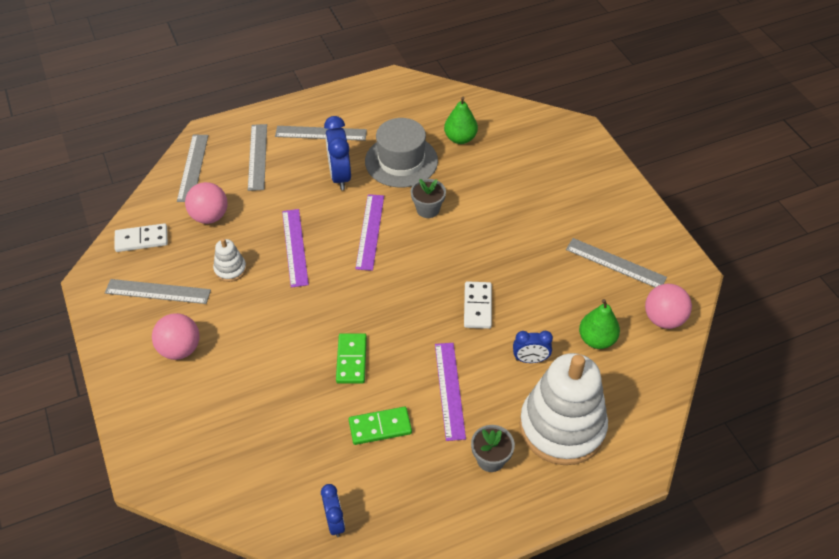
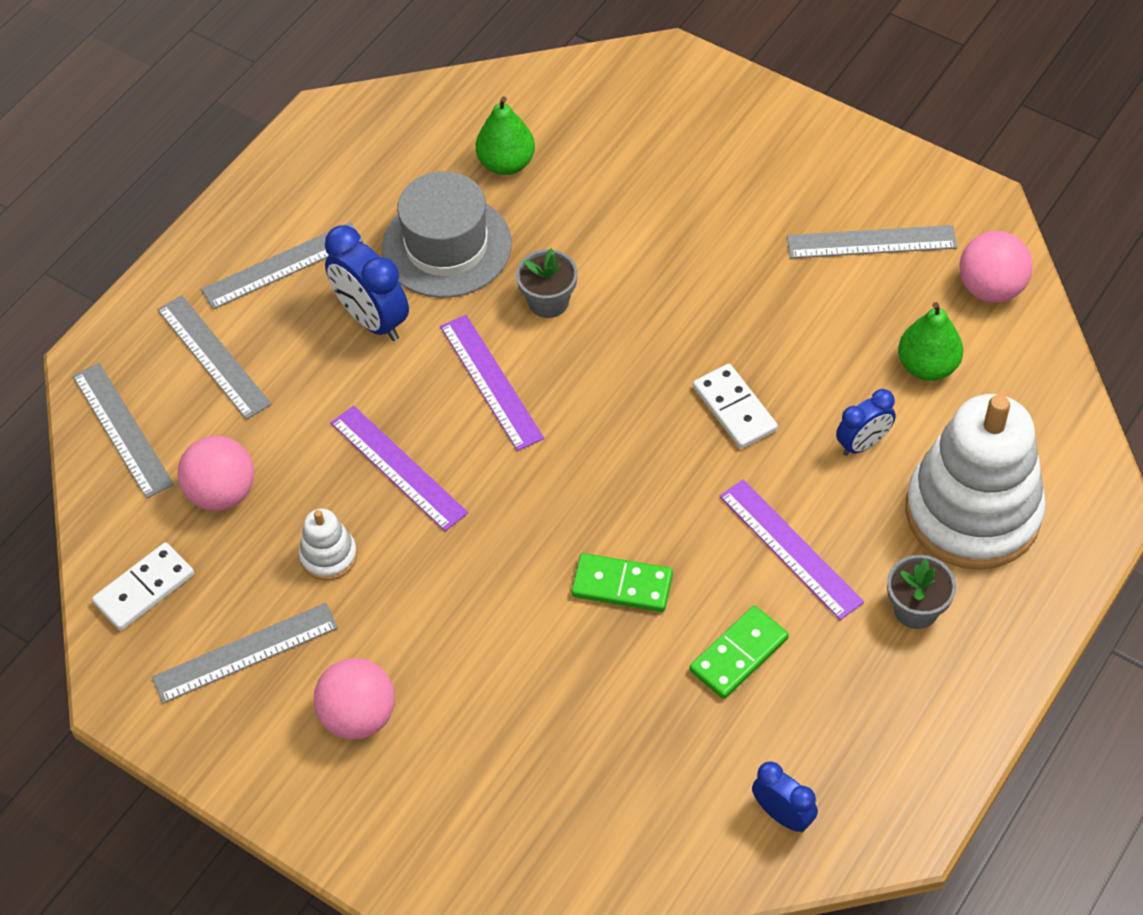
camera: 30 degrees left, 5 degrees up
(351, 360) = (622, 585): green domino -> green domino turned 45 degrees counterclockwise

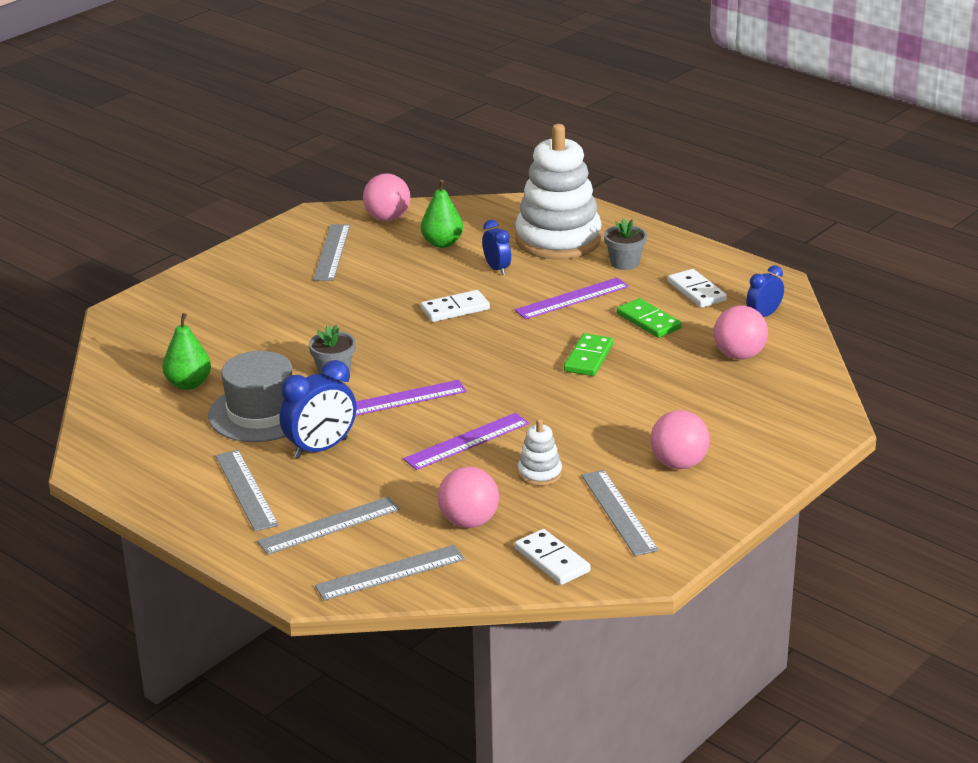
camera: 85 degrees left, 25 degrees down
(654, 783) = (739, 355): none -> pink ball
(843, 715) = (696, 291): none -> white domino

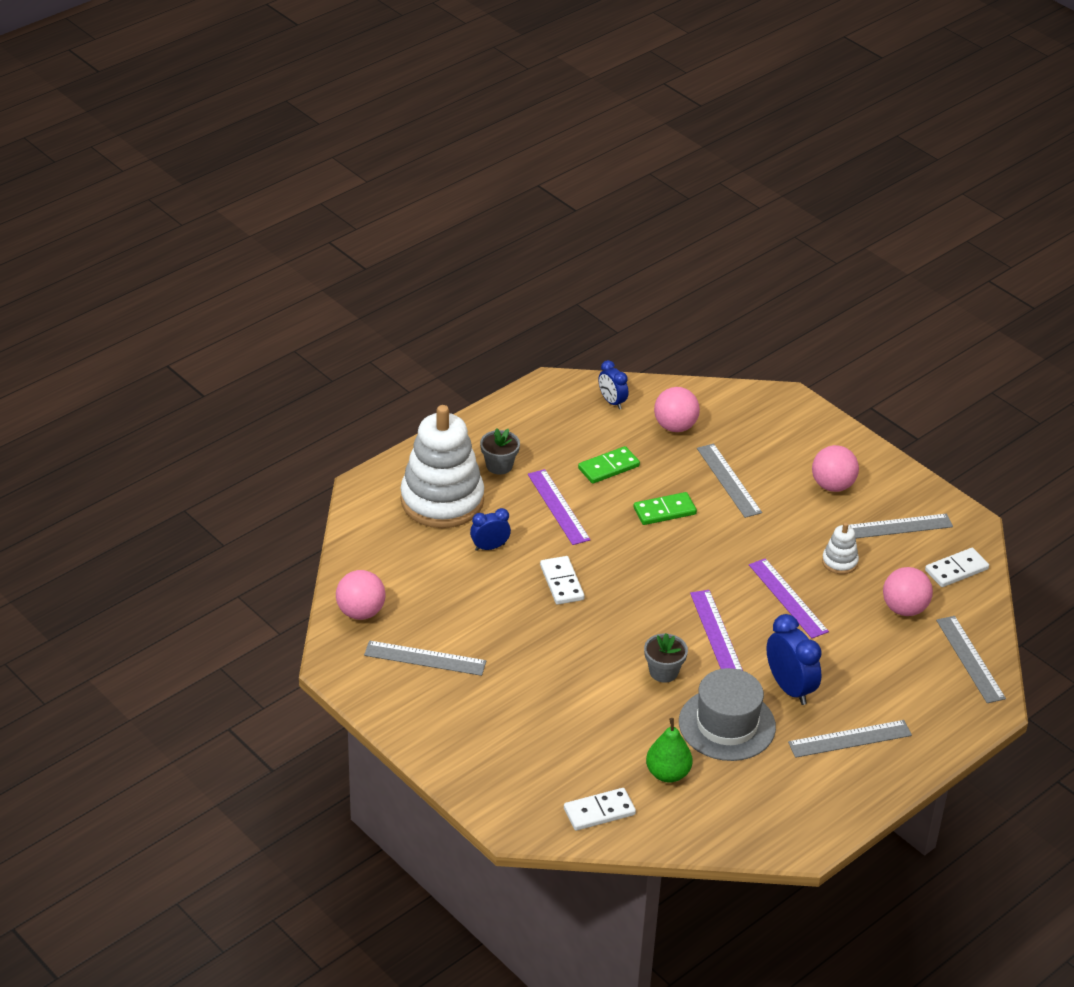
camera: 85 degrees left, 10 degrees up
(329, 526) = (905, 690): grey ruler -> grey ruler (729, 480)
(442, 243) = (427, 578): green pear -> none
(588, 358) = (664, 511): green domino -> green domino turned 45 degrees counterclockwise
(696, 291) = (562, 431): white domino -> white domino (599, 812)

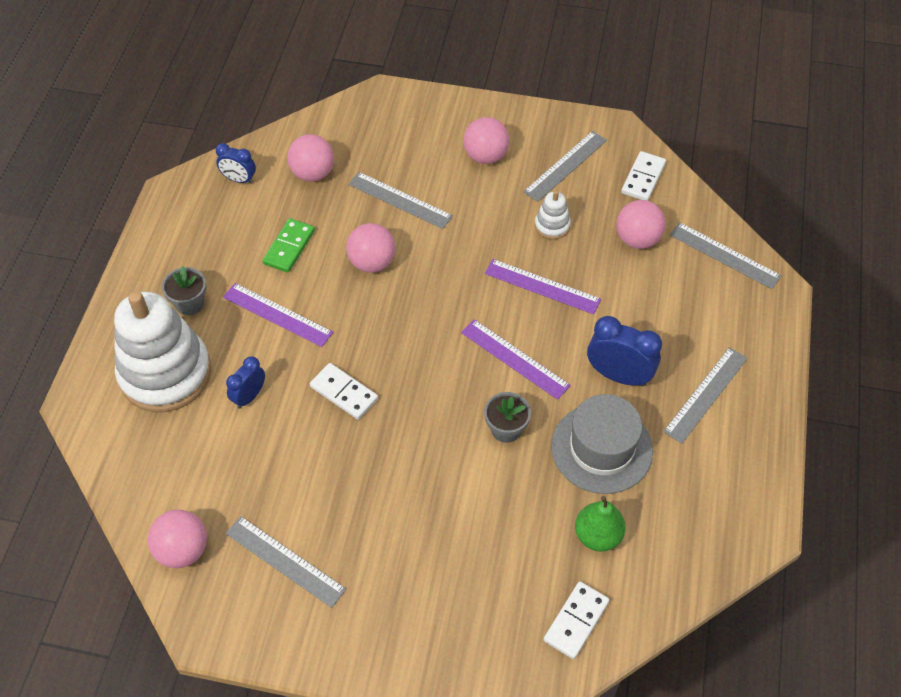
camera: 35 degrees left, 15 degrees up
(425, 658) = (285, 561): grey ruler -> grey ruler turned 60 degrees clockwise
(664, 511) = (372, 262): green domino -> pink ball

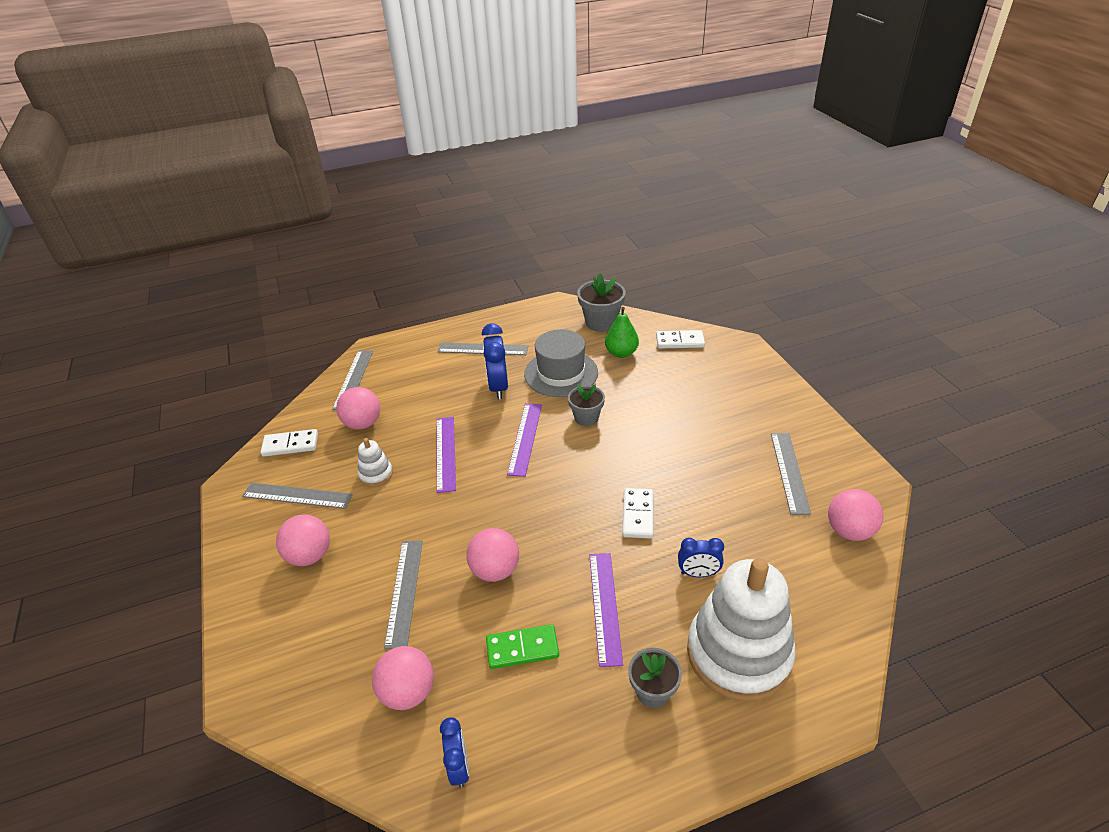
camera: 120 degrees left, 15 degrees down
(682, 555) = (601, 322): none -> grey flower pot

